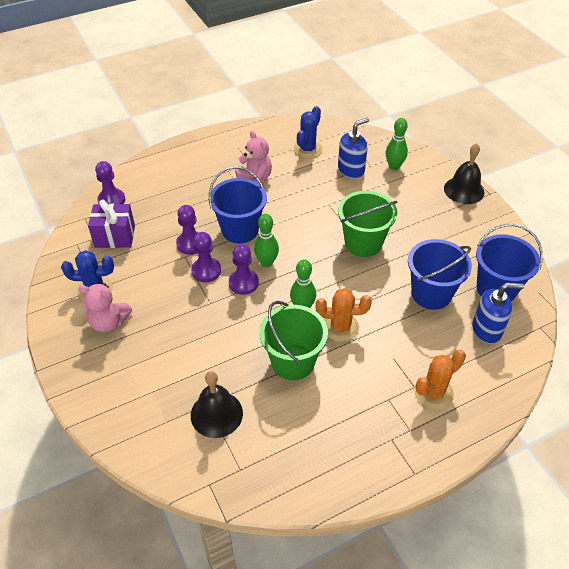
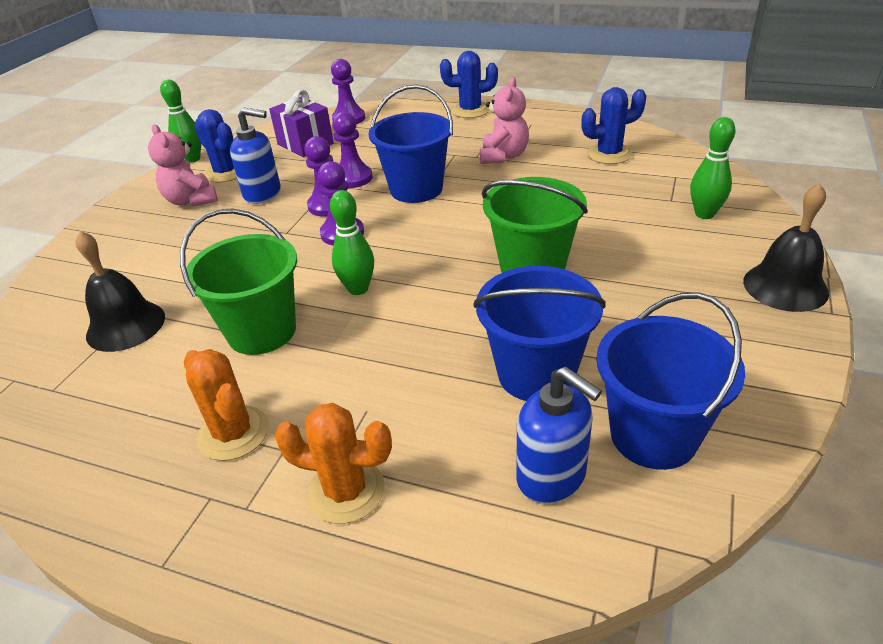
camera: 50 degrees right, 10 degrees down
(185, 153) = (470, 110): none -> blue cactus
(266, 262) = (394, 229): green bowling pin -> green bowling pin (192, 159)
(340, 327) = (364, 333): orange cactus -> orange cactus (233, 433)
(351, 170) = (635, 193): blue soap dispenser -> blue soap dispenser (263, 194)

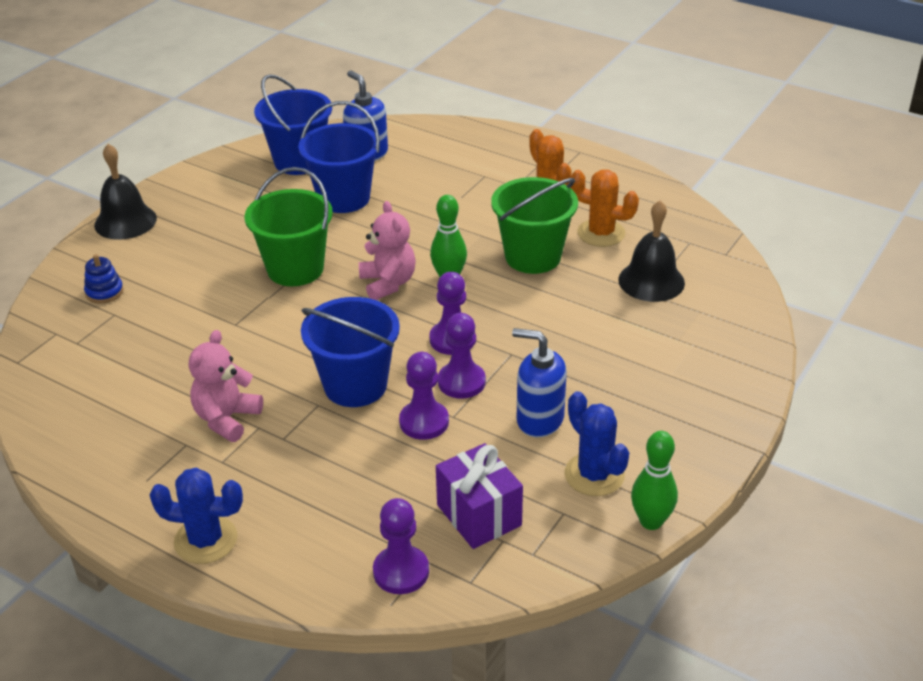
camera: 170 degrees left, 0 degrees up
(191, 200) = (630, 428): pink teddy bear -> pink teddy bear (388, 283)
(346, 491) = (480, 164): orange cactus -> orange cactus (601, 233)
(609, 154) = (107, 392): blue cactus -> none
(704, 214) = (104, 292): green bowling pin -> blue stacking toy

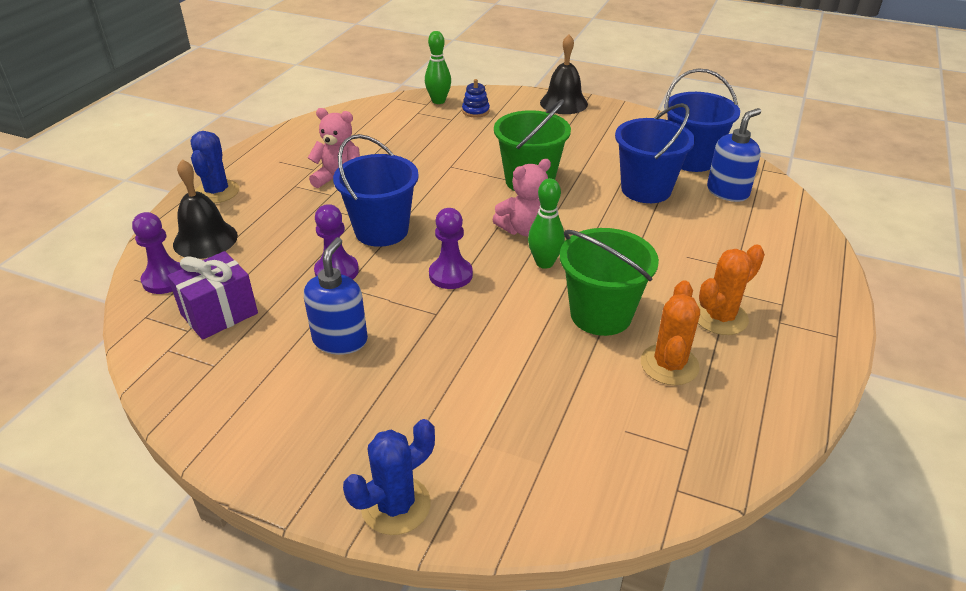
camera: 80 degrees right, 0 degrees up
(461, 382) = (391, 286): purple pawn -> none
(594, 475) = (261, 383): blue cactus -> blue cactus (396, 505)
(651, 281) = (589, 414): black bell -> black bell (205, 240)
(651, 521) = (191, 428): green bowling pin -> green bowling pin (438, 101)

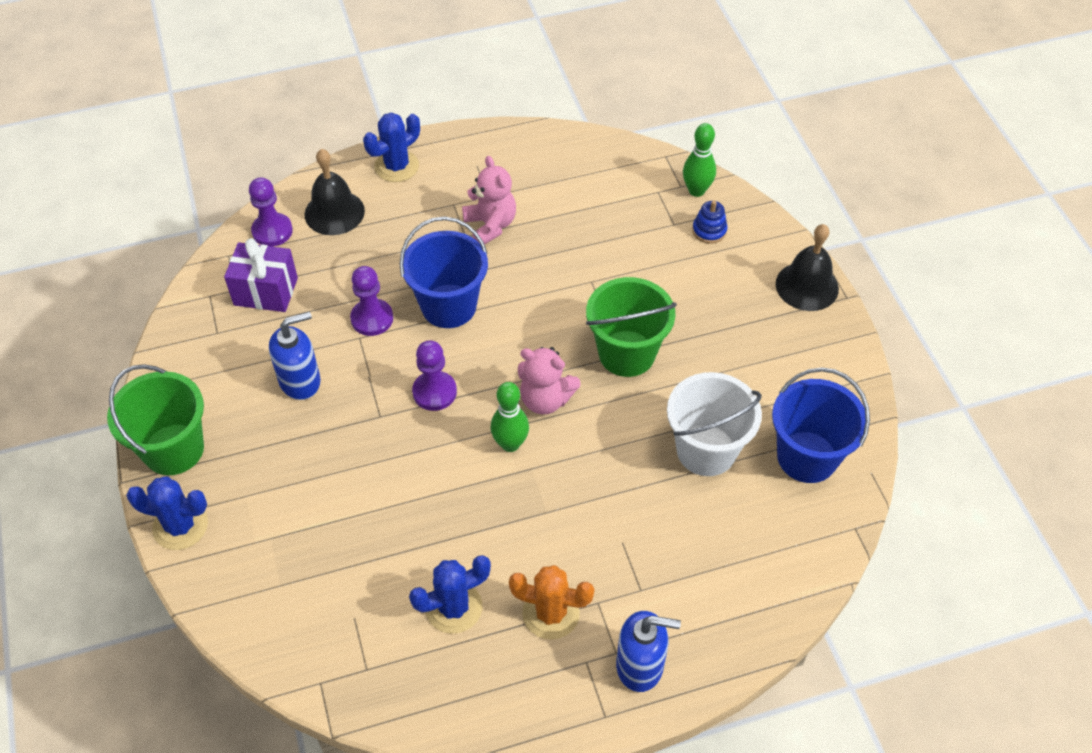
camera: 50 degrees right, 15 degrees up
(601, 314) = (476, 525): green bucket -> green bucket (174, 449)
(646, 189) = (706, 450): blue bucket -> white bucket
(669, 365) = (454, 607): orange cactus -> blue cactus
(727, 192) = (773, 519): blue soap dispenser -> blue soap dispenser (640, 665)

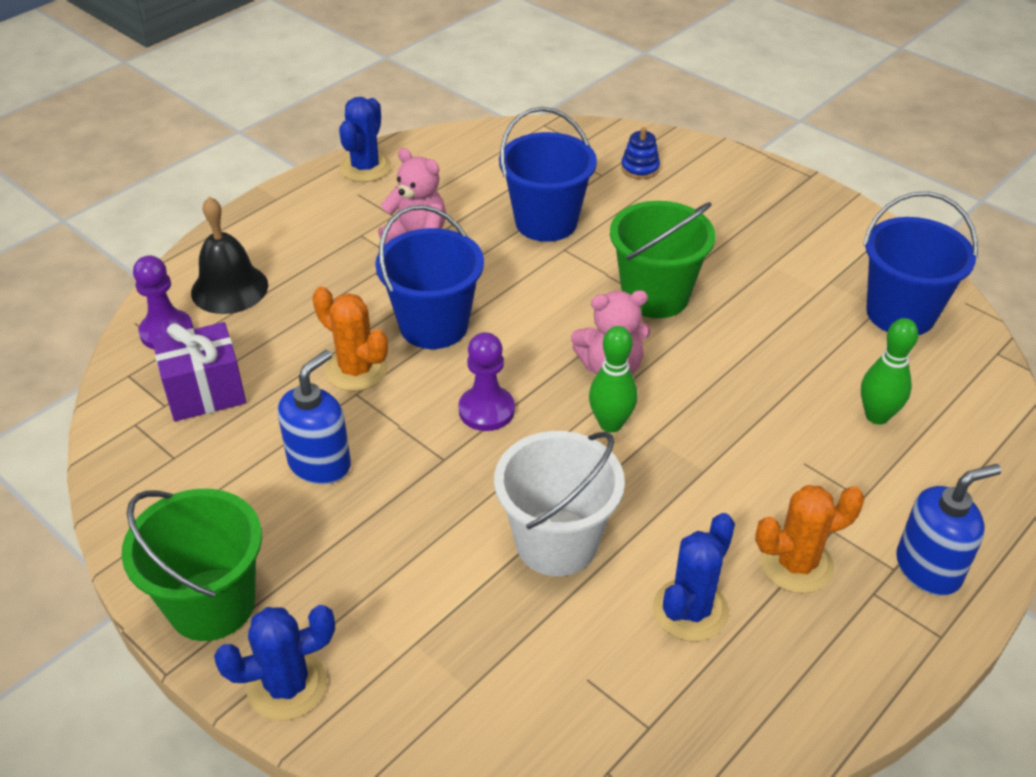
camera: 30 degrees left, 10 degrees down
(372, 319) = (356, 370): purple pawn -> orange cactus
(396, 166) = (269, 223): blue cactus -> blue cactus (365, 168)
(596, 251) = (546, 222): none -> blue bucket
(696, 190) = (598, 141): green bowling pin -> green bowling pin (877, 416)
(706, 450) = (806, 346): white bucket -> white bucket (556, 542)
(807, 286) = (768, 179): black bell -> none

